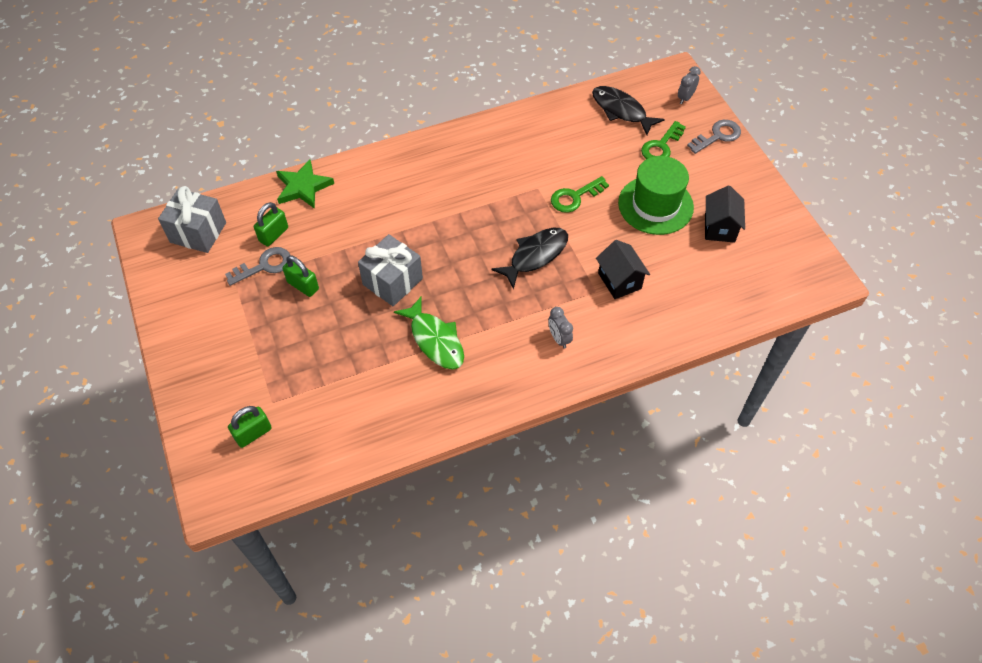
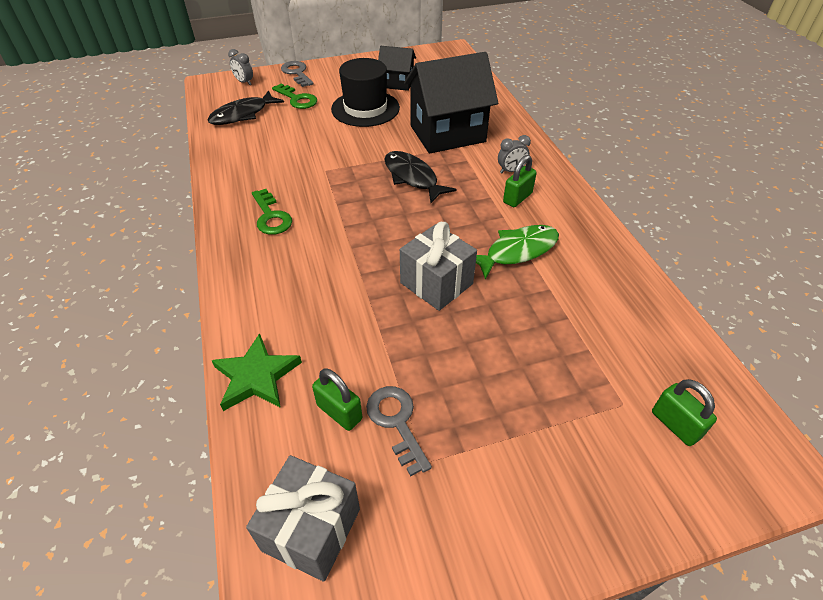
camera: 85 degrees left, 10 degrees down
(303, 286) = (436, 373): green padlock -> green padlock (517, 198)
(575, 197) = (344, 149): green key -> green key (271, 216)
(619, 281) = (447, 134): black house -> black house, size x1.90
(655, 205) = (365, 108): green hat -> black hat

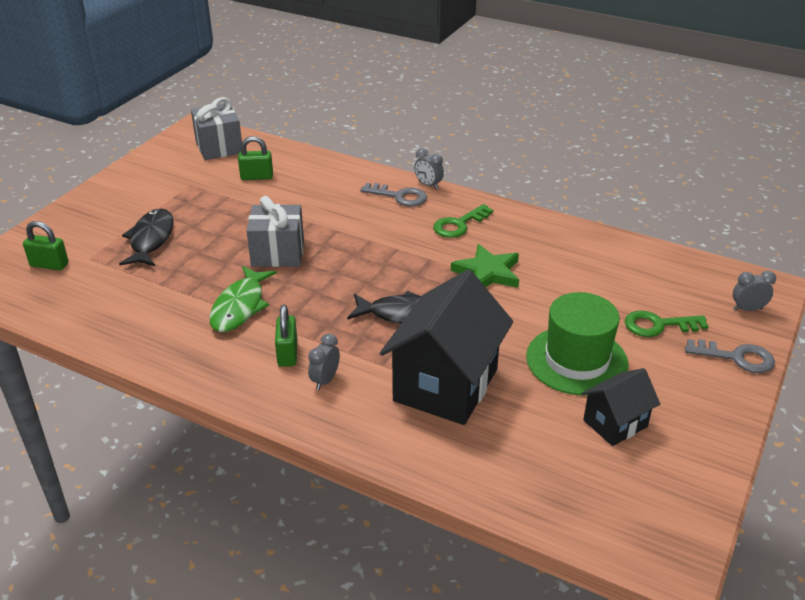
camera: 135 degrees right, 10 degrees down
(220, 270) = (428, 185): none -> grey clock
(243, 114) = (660, 277): black fish -> black fish (151, 239)
(256, 376) = (321, 165): green star -> green star (487, 272)
(271, 216) = (459, 224): green key -> green key turned 60 degrees counterclockwise
(365, 108) = (576, 360): black hat -> green hat
(396, 422) = (221, 188): grey key -> grey key (399, 196)

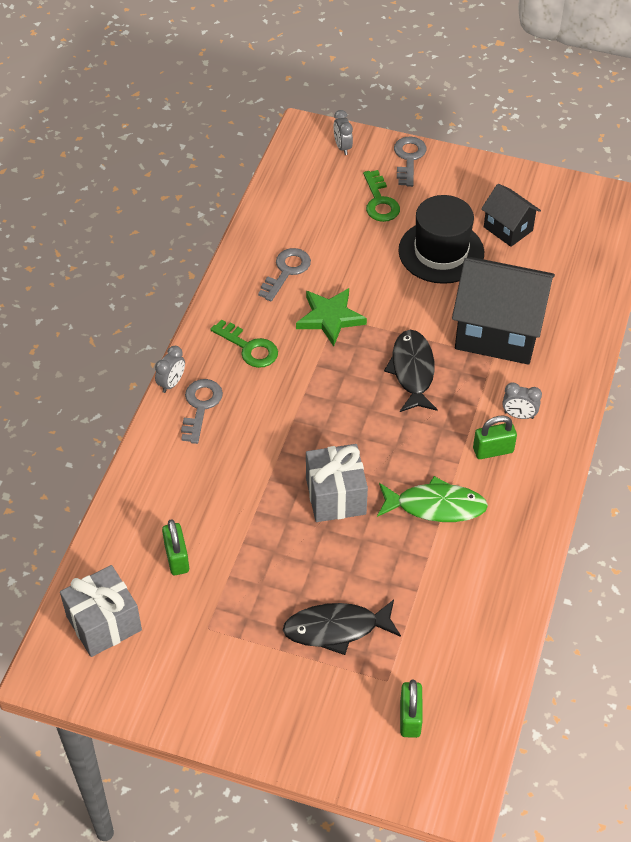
camera: 100 degrees left, 15 degrees up
(553, 253) = (286, 271): none -> grey key
(576, 360) = (441, 252): green hat -> black hat

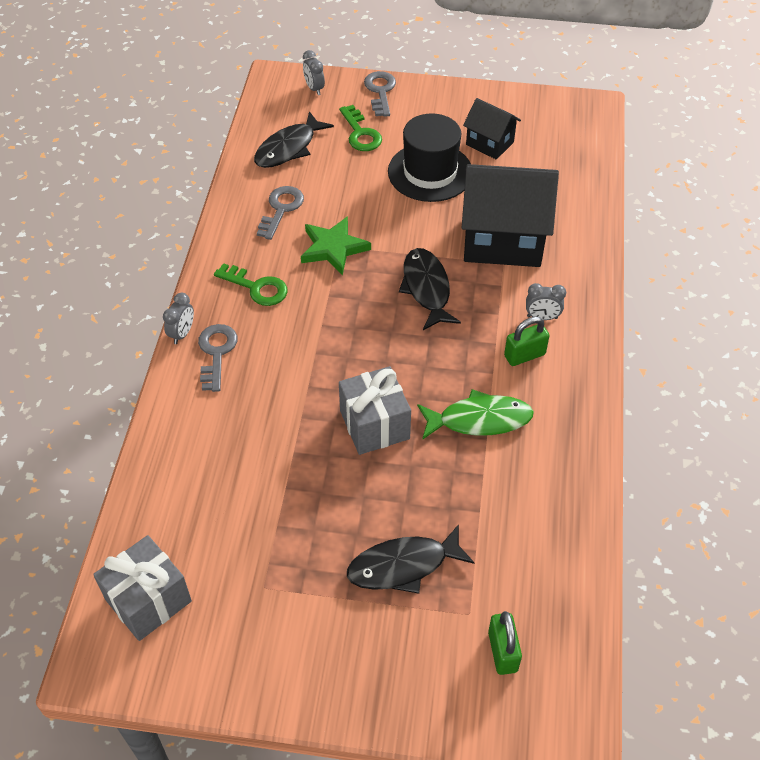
camera: 10 degrees left, 0 degrees up
(177, 558) = (217, 515): green padlock -> none
(305, 208) = (289, 148): none -> black fish

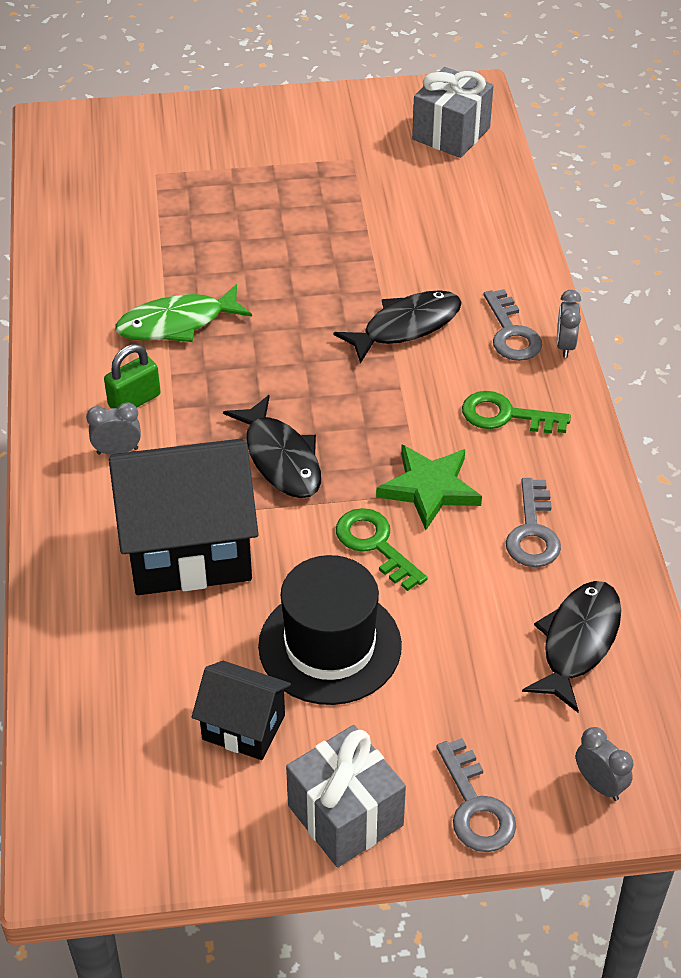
camera: 165 degrees right, 5 degrees down
(360, 133) = (472, 699): green key -> green key (375, 545)
(374, 425) = (295, 297): grey gift -> grey gift (345, 815)
(403, 566) = (226, 194): black fish -> black fish (406, 326)
(502, 651) = (120, 156): green padlock -> none

